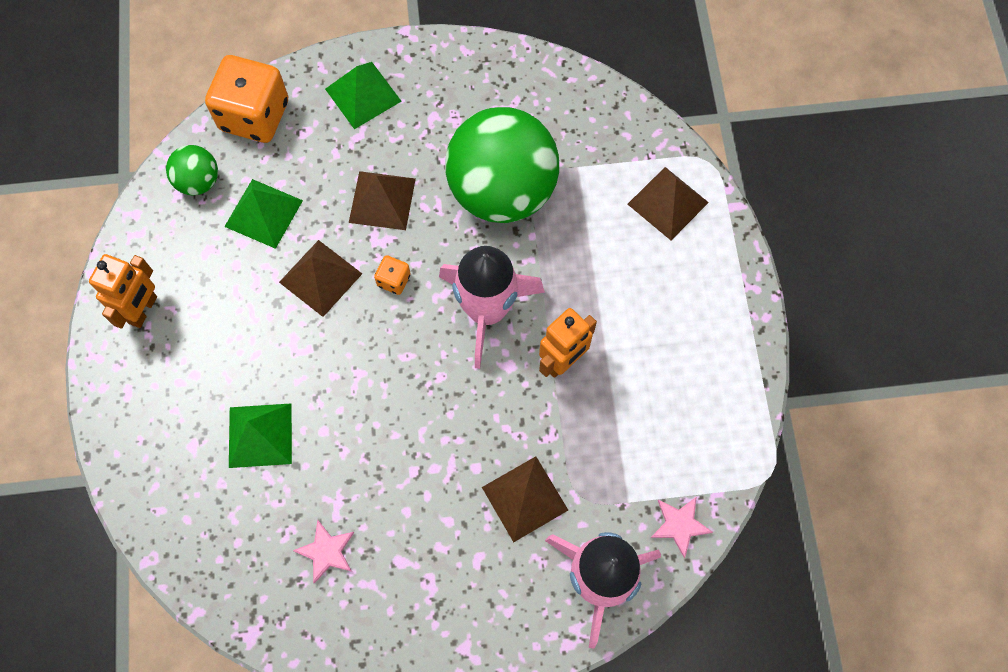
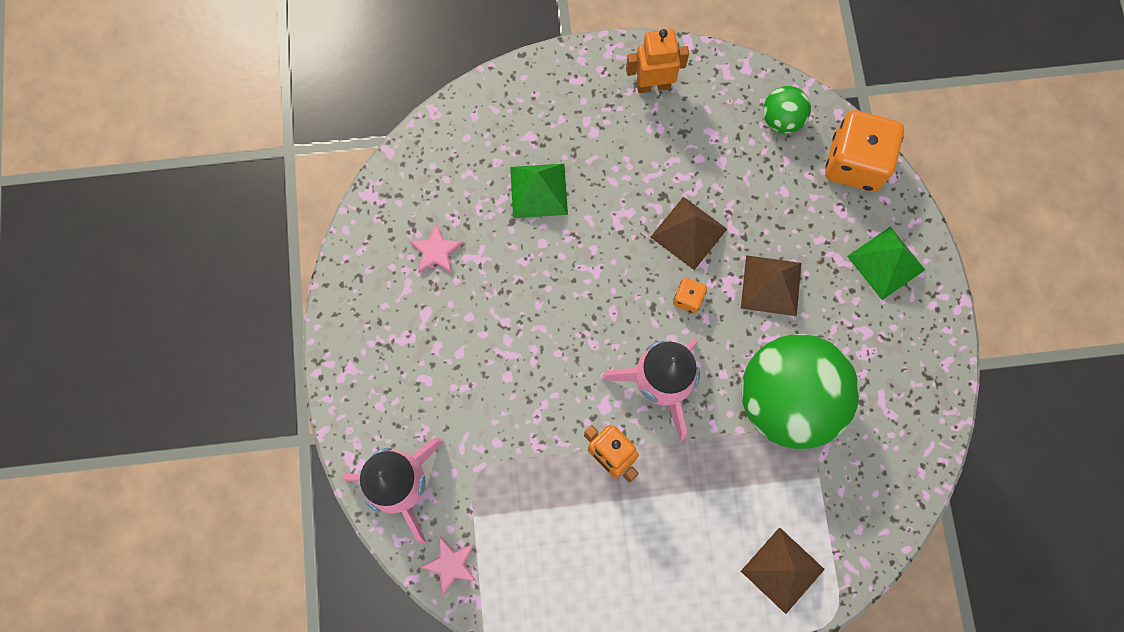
camera: 90 degrees right, 5 degrees up
(143, 310) = (653, 85): orange robot -> orange robot turned 150 degrees clockwise
(263, 213) = (752, 178): green pyramid -> none
(525, 498) = (478, 421): brown pyramid -> none

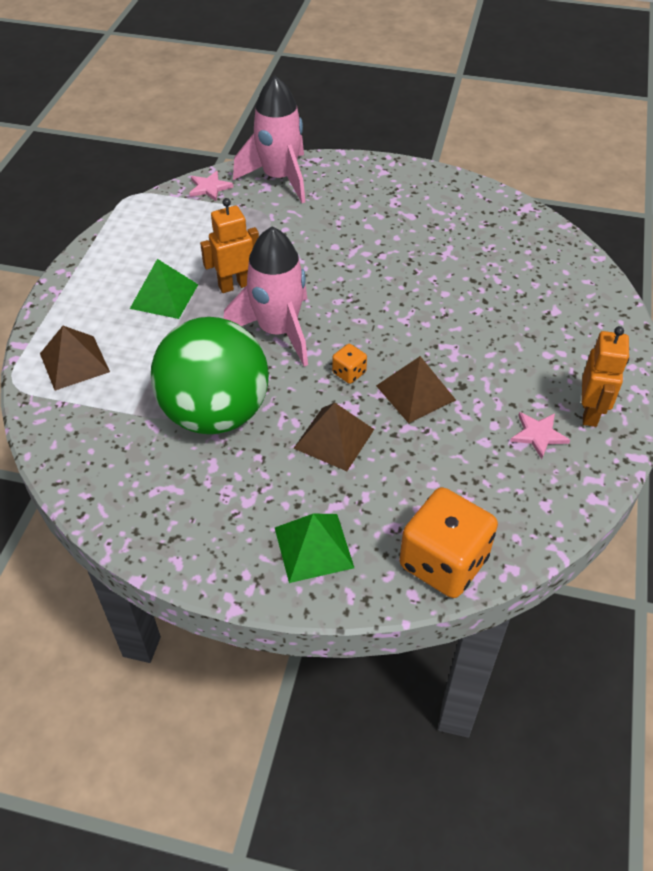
camera: 110 degrees right, 25 degrees down
(436, 251) = (462, 231): pink star -> pink star (538, 435)
(538, 190) = (497, 303): green pyramid -> green pyramid (164, 296)
(782, 119) = (520, 510): green ball -> none

